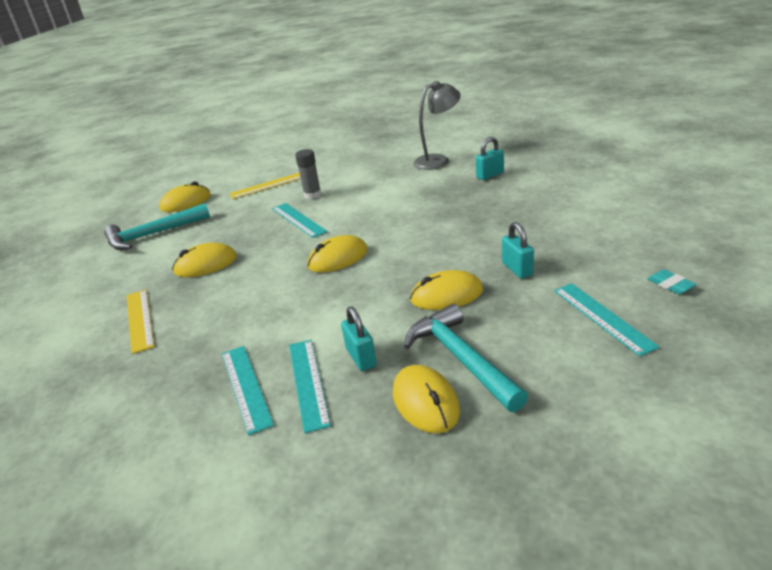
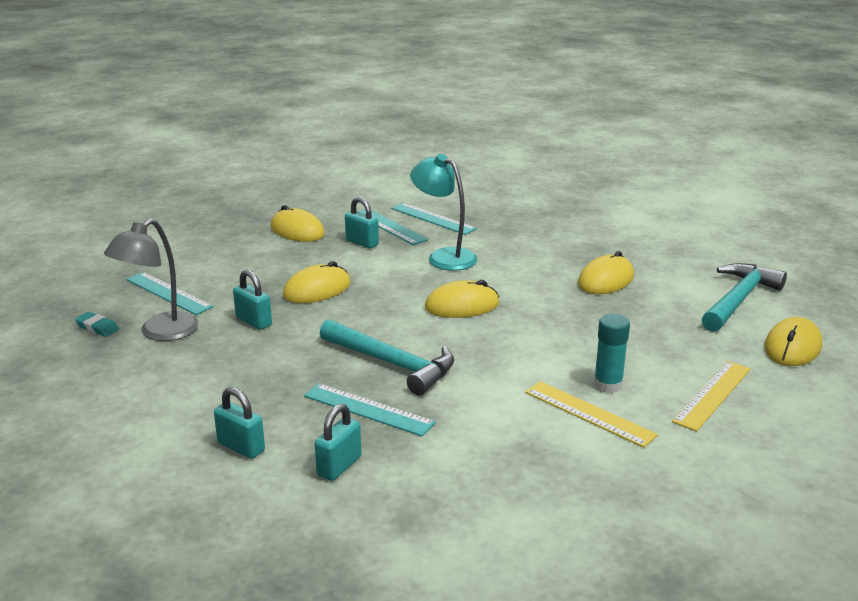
camera: 150 degrees right, 5 degrees down
(139, 320) = (587, 235): yellow ruler -> yellow ruler (589, 413)
(297, 316) = (444, 256): none -> turquoise lamp
(298, 220) = (573, 343): turquoise ruler -> turquoise ruler (368, 409)
(312, 195) = (608, 385): grey glue stick -> turquoise glue stick
(338, 258) = (462, 306): yellow mouse -> yellow mouse turned 45 degrees clockwise
(438, 160) = (461, 497): grey lamp -> grey lamp (160, 333)
(461, 358) = (282, 253): turquoise hammer -> turquoise hammer (392, 364)
(542, 187) = (241, 447): none -> turquoise padlock

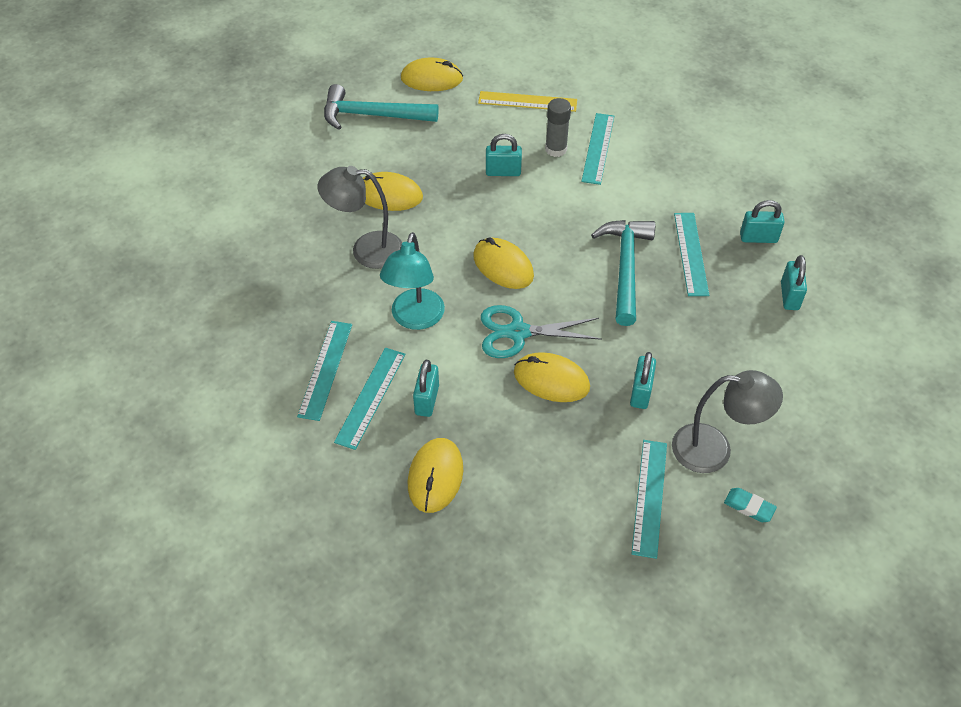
camera: 120 degrees left, 25 degrees up
(97, 327) = (749, 507): turquoise eraser -> turquoise eraser turned 60 degrees counterclockwise
(380, 291) = (518, 332): none -> turquoise scissors
(542, 256) = (366, 250): none -> grey lamp
(589, 413) = (598, 148): yellow ruler -> turquoise ruler
(594, 343) = (503, 172): none -> turquoise padlock
(608, 385) = (556, 149): turquoise glue stick -> grey glue stick

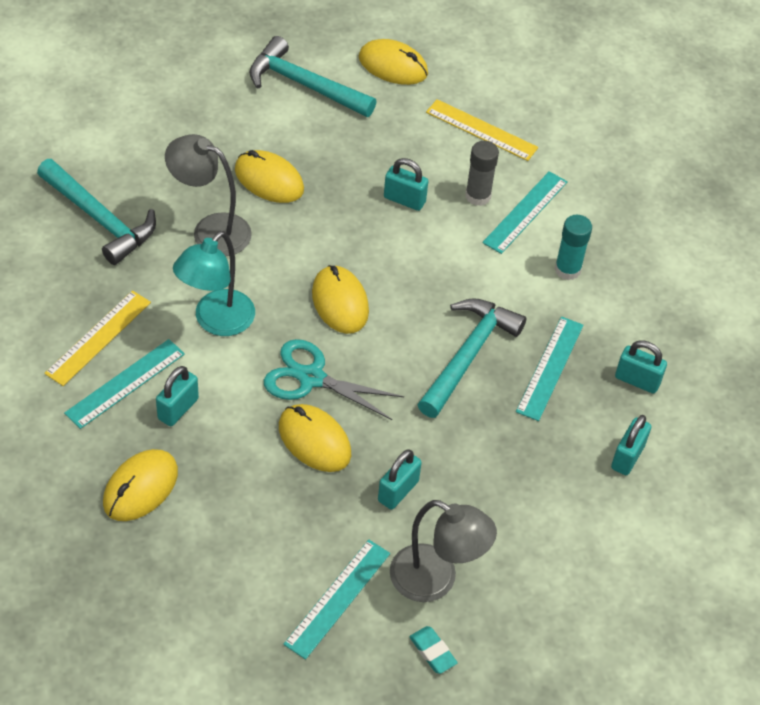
camera: 20 degrees right, 0 degrees up
(269, 275) = (99, 219): none -> turquoise hammer
(325, 369) = (98, 337): turquoise ruler -> yellow ruler
(656, 178) = (567, 269): none -> turquoise glue stick

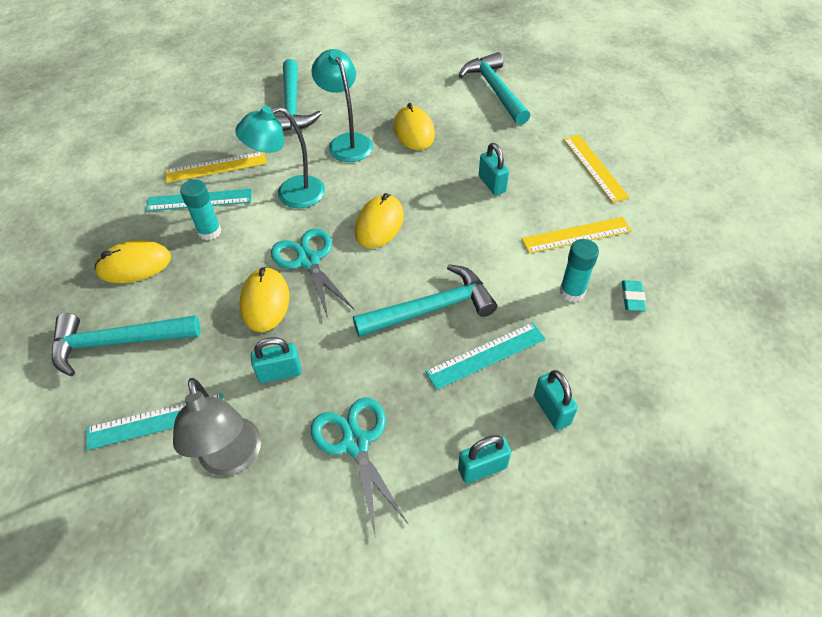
camera: 45 degrees right, 0 degrees up
(178, 409) = (209, 232): turquoise padlock -> turquoise glue stick
(211, 230) = (347, 142): grey lamp -> turquoise lamp
(218, 563) = (118, 342): none -> turquoise hammer
(393, 66) = (567, 103): yellow mouse -> none
(432, 651) = (169, 515): turquoise eraser -> turquoise eraser (632, 298)
(478, 196) = (549, 207): grey glue stick -> none
(518, 503) = (355, 443): none -> turquoise scissors
(525, 212) = (576, 235): turquoise ruler -> yellow ruler

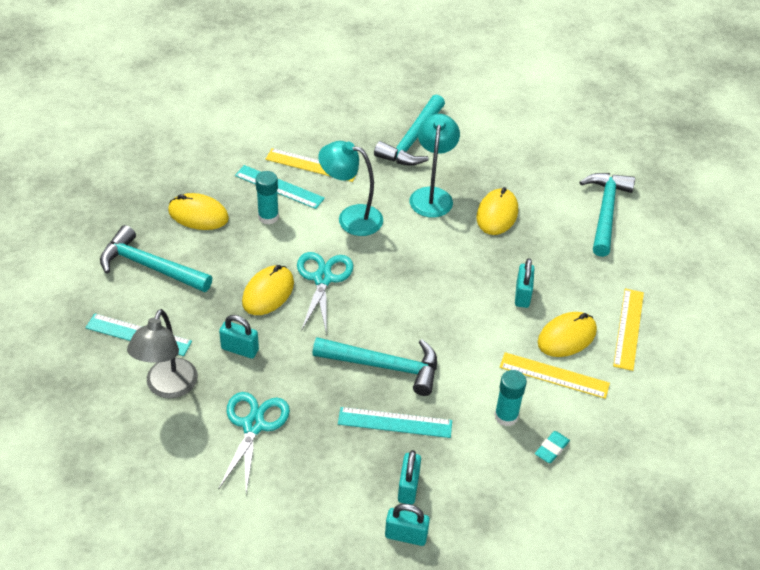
camera: 30 degrees right, 5 degrees down
(379, 224) = (400, 279): yellow mouse -> yellow mouse (567, 337)
(482, 468) = (324, 493): turquoise padlock -> turquoise padlock (406, 535)

